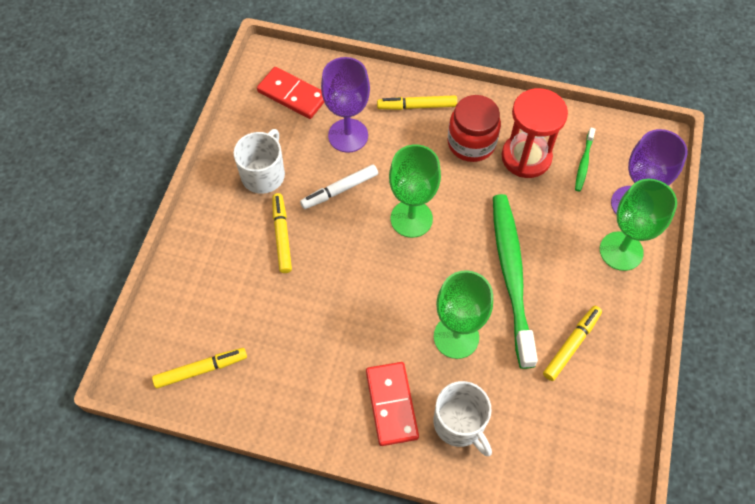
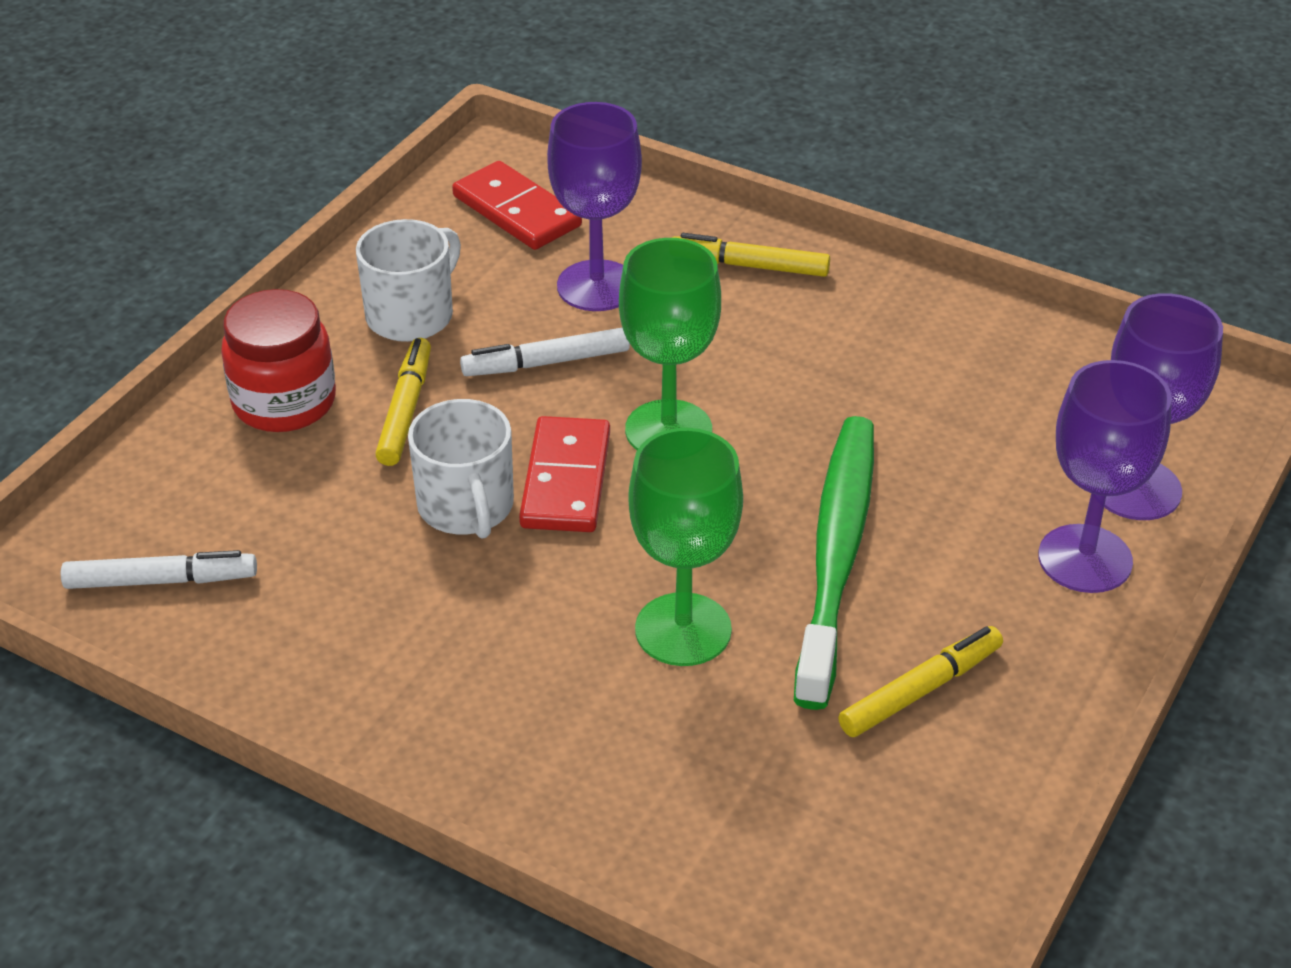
camera: 15 degrees right, 20 degrees down
(201, 370) = (161, 581): yellow marker -> white marker
(392, 404) = (507, 710): red domino -> red domino (566, 480)
(459, 423) = (633, 770): white mug -> white mug (466, 507)
(471, 143) = (835, 338): red jar -> red jar (284, 402)
(526, 157) = (939, 377): red hourglass -> none
(584, 162) = (1057, 406): green toothbrush -> none
(621, 251) = (1085, 559): green goblet -> purple goblet

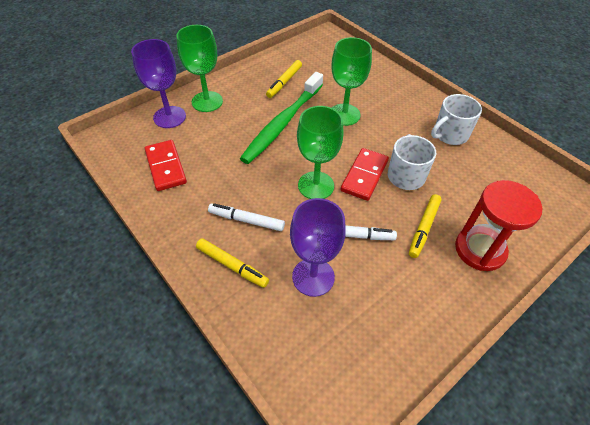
camera: 160 degrees left, 10 degrees up
(161, 581) = (525, 178): white marker -> white marker (246, 220)
(284, 402) = (480, 250): red jar -> red hourglass
(411, 315) = (413, 287): white mug -> white mug (450, 134)
(517, 211) = (336, 356): red domino -> red domino (165, 167)
(921, 690) = (284, 82): yellow marker -> yellow marker turned 45 degrees counterclockwise
(1085, 559) = (207, 101): purple goblet -> green goblet

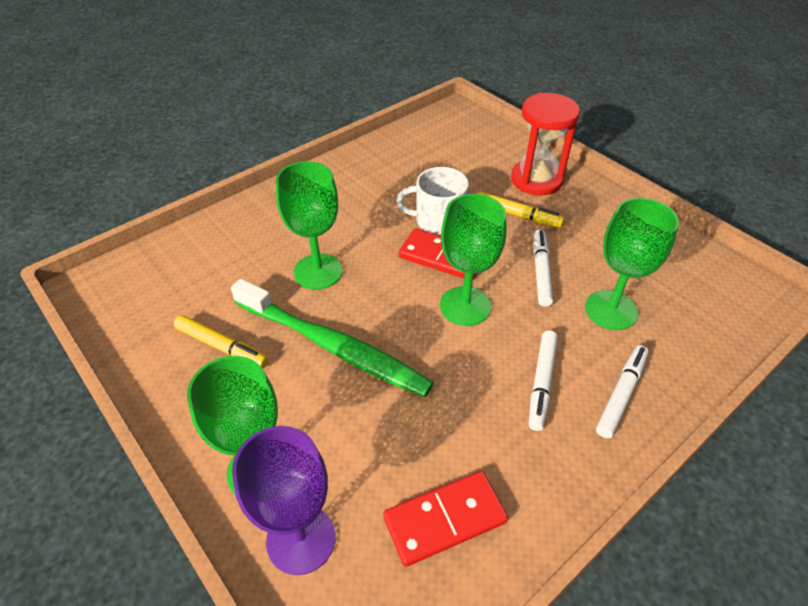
camera: 90 degrees left, 5 degrees down
(232, 266) = (621, 394): yellow marker -> white marker
(313, 277) = (611, 310): purple goblet -> green goblet
(450, 134) = (364, 178): white mug -> none

